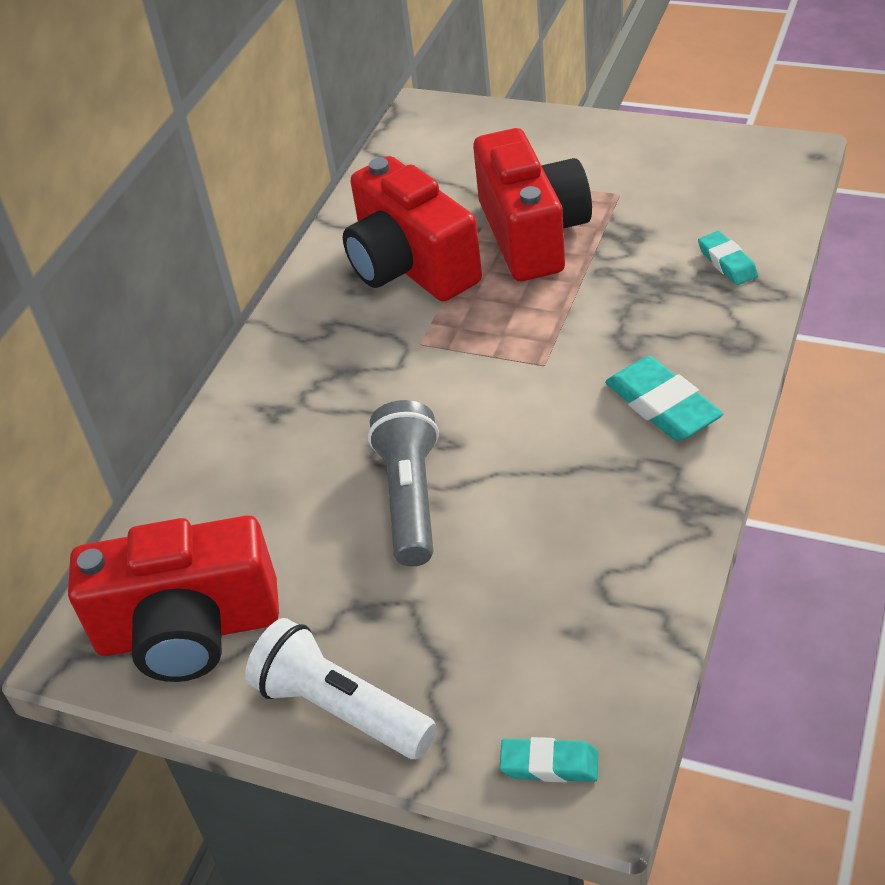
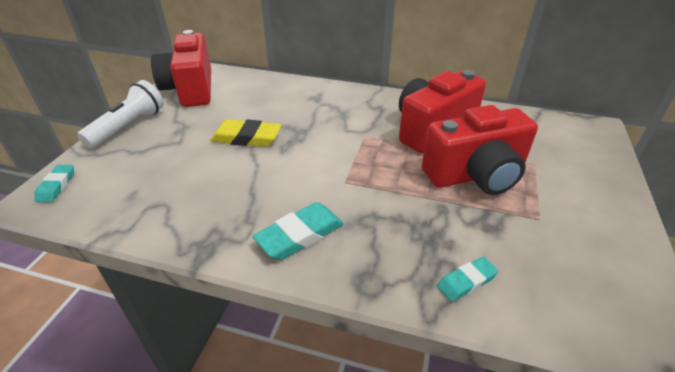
camera: 80 degrees right, 5 degrees down
(410, 498) = (246, 138): grey flashlight -> yellow eraser

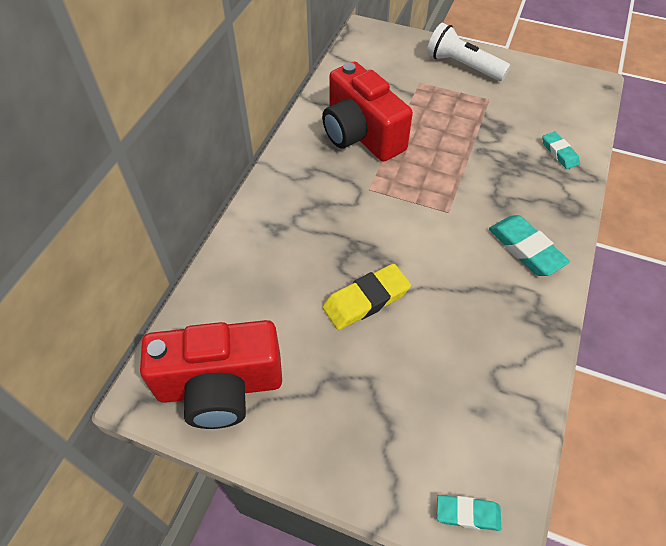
camera: 85 degrees left, 15 degrees up
(128, 126) = (324, 457): white flashlight -> white flashlight (462, 66)
(246, 138) = (366, 300): yellow eraser -> yellow eraser turned 45 degrees clockwise
(475, 175) = (437, 121): red camera -> none

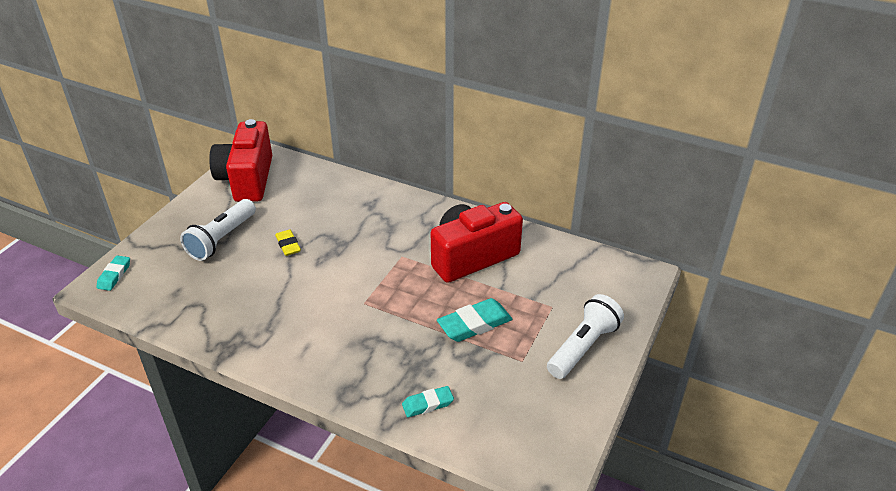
camera: 95 degrees right, 15 degrees down
(365, 383) = (222, 239): none -> white flashlight
(366, 300) = (288, 245): yellow eraser -> yellow eraser, size x0.61
(525, 249) = (307, 347): turquoise eraser -> turquoise eraser (474, 324)

